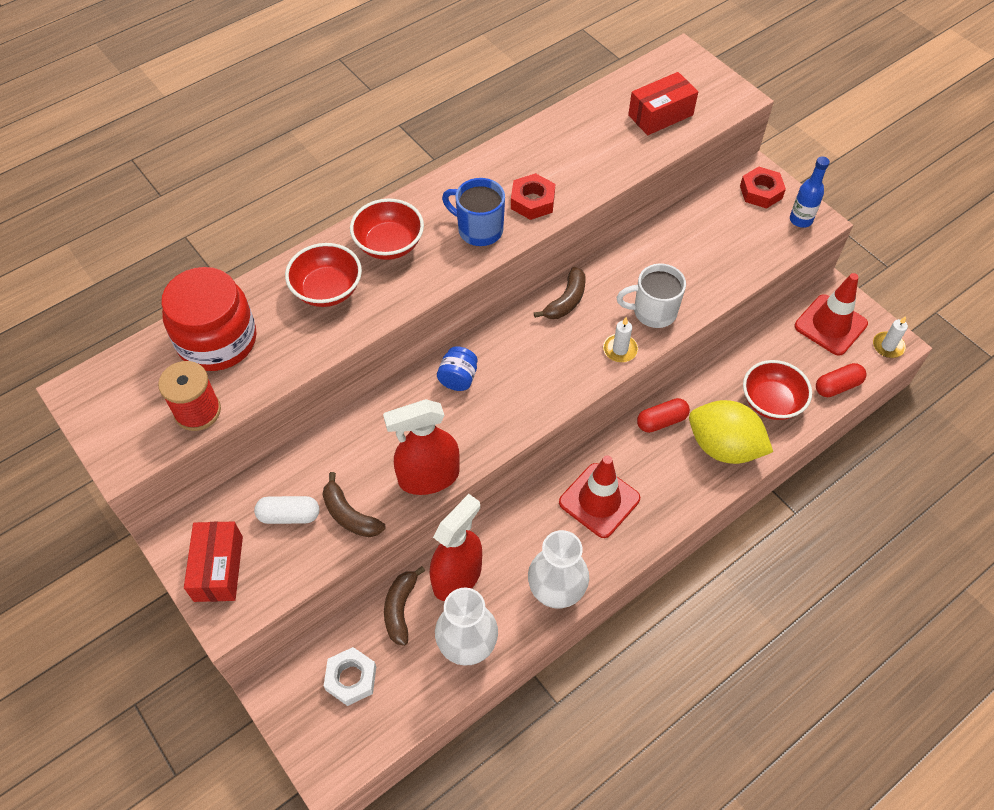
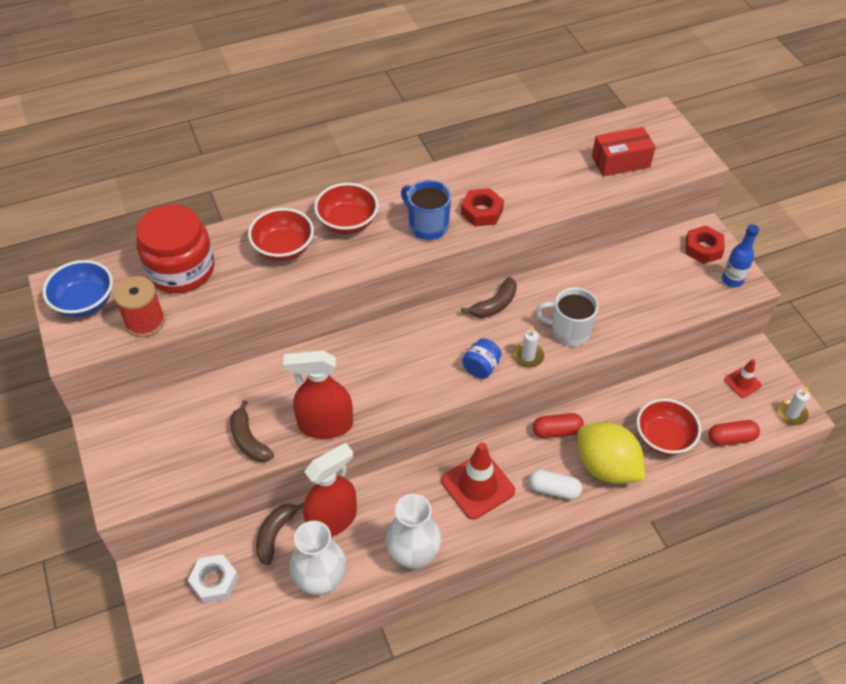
camera: 15 degrees right, 5 degrees down
(117, 404) = (85, 302): none -> blue bowl
(218, 568) = (128, 457): red box -> none
(289, 515) = (199, 428): white capsule -> white capsule (554, 490)
(458, 378) = (378, 349): blue jar -> blue jar (481, 367)
(830, 325) = (742, 382): red traffic cone -> red traffic cone, size x0.53

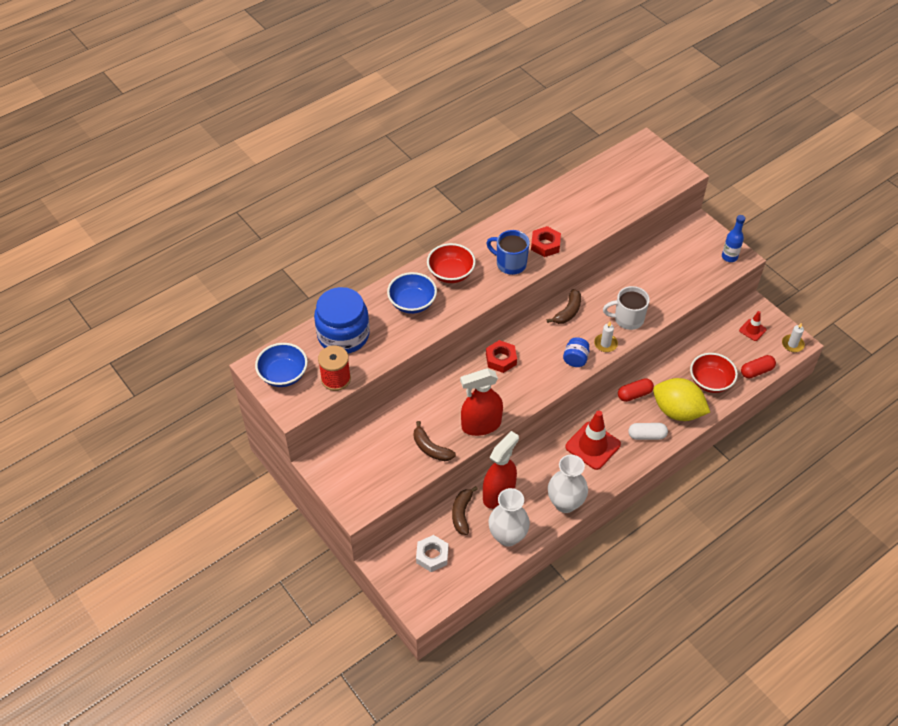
camera: 15 degrees left, 0 degrees up
(181, 269) = (343, 335): red jar -> blue jar
(283, 248) = (412, 303): red bowl -> blue bowl
(620, 162) = (631, 186): red box -> none
(703, 248) = (702, 237): red nut -> red nut (501, 359)

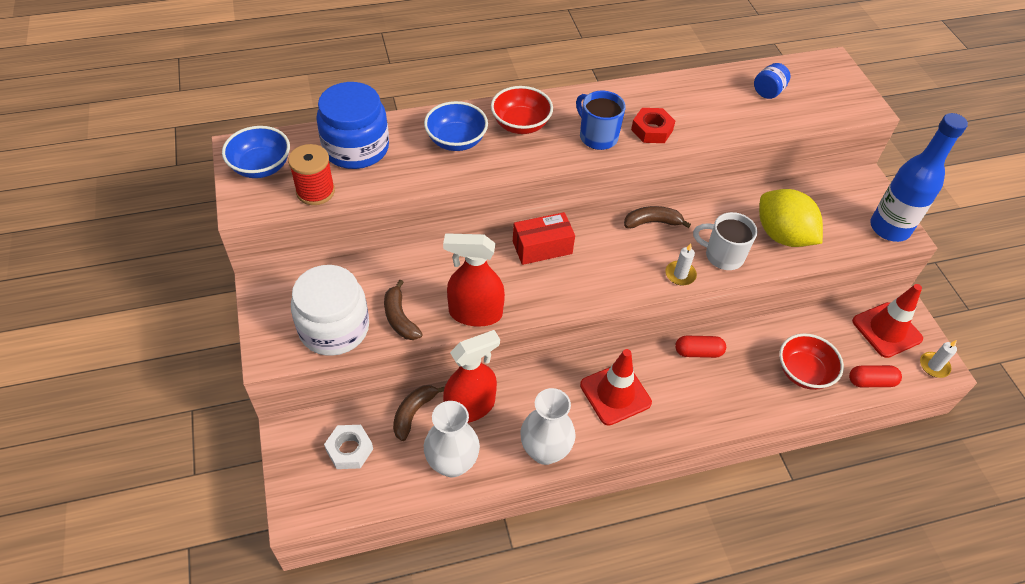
camera: 20 degrees right, 0 degrees up
(389, 473) = (334, 328): none -> white jar
(501, 359) = (542, 247): red nut -> red box
(568, 312) = (652, 222): brown banana -> brown banana turned 150 degrees counterclockwise
(575, 359) = (633, 279): blue jar -> blue jar (768, 92)
(647, 435) = (690, 407): white capsule -> none
(677, 411) = (743, 392): yellow lemon -> yellow lemon (782, 235)
(729, 257) = (889, 228): blue bottle -> blue bottle, size x1.89
(752, 330) = (886, 330): red traffic cone -> red traffic cone, size x1.90

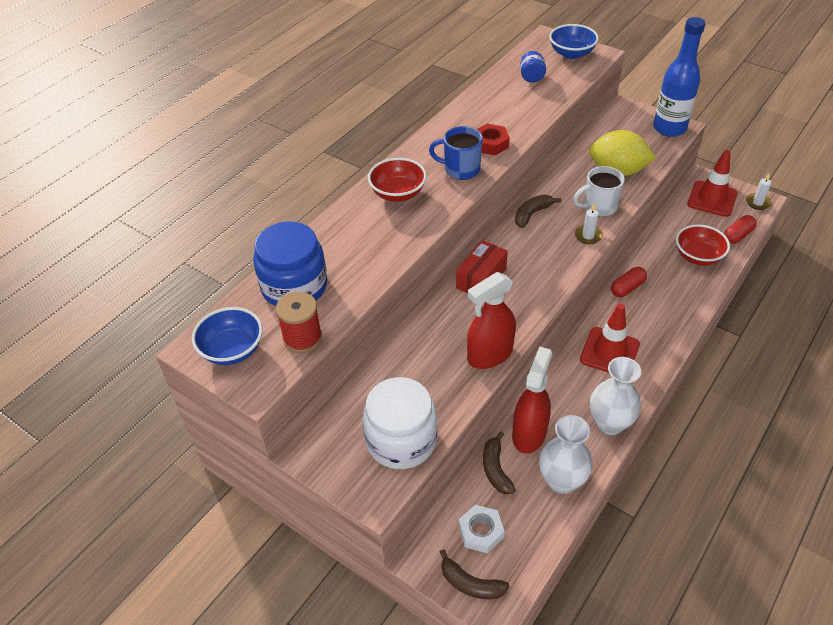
camera: 35 degrees left, 5 degrees down
(400, 318) = (441, 397): brown banana -> brown banana (471, 584)
(456, 141) = (365, 233): blue bowl -> blue bowl (571, 53)

